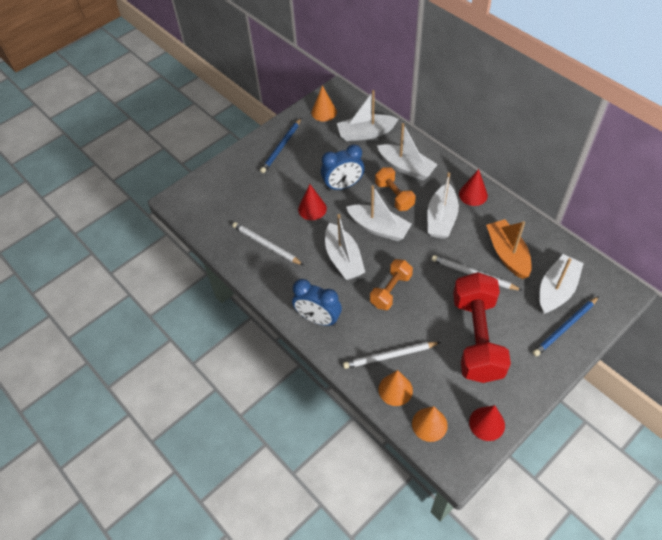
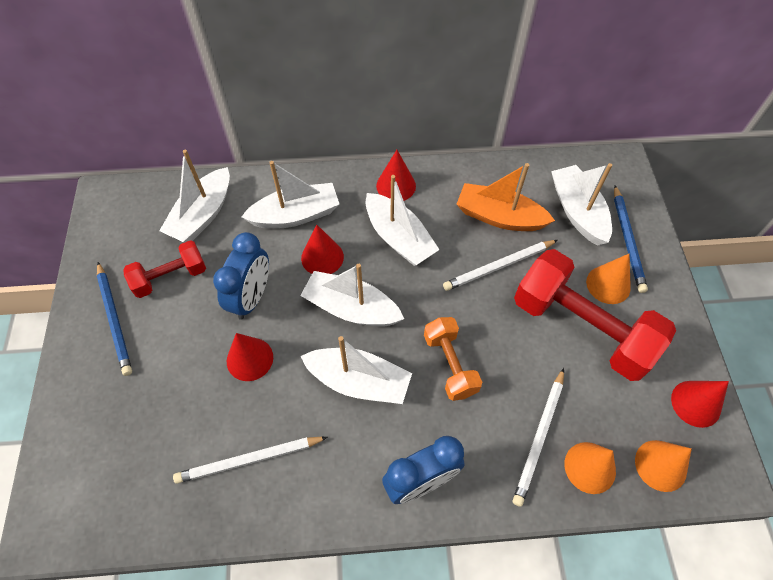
camera: 55 degrees left, 5 degrees up
(321, 149) = (170, 277): none -> red dumbbell
(324, 112) = (119, 231): orange cone -> orange cone (608, 284)
(378, 228) = (351, 308): white boat -> white boat turned 135 degrees counterclockwise
(394, 196) = (322, 257): orange dumbbell -> red cone

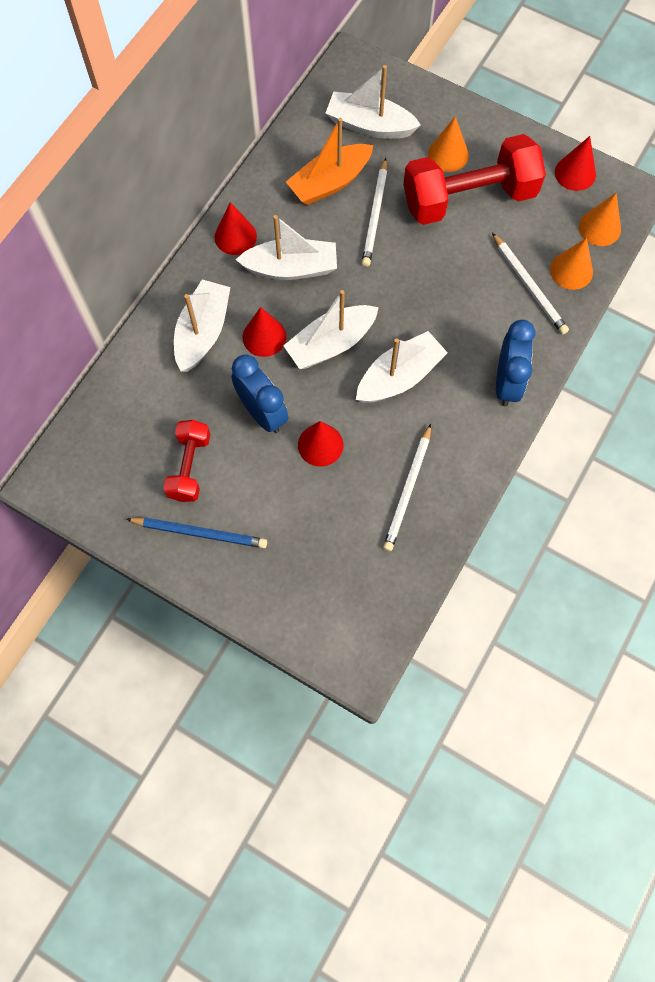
camera: 55 degrees left, 10 degrees up
(202, 215) = (140, 407): white boat -> none
(450, 364) = (432, 305): orange dumbbell -> none
(627, 240) = (422, 112): blue pencil -> none

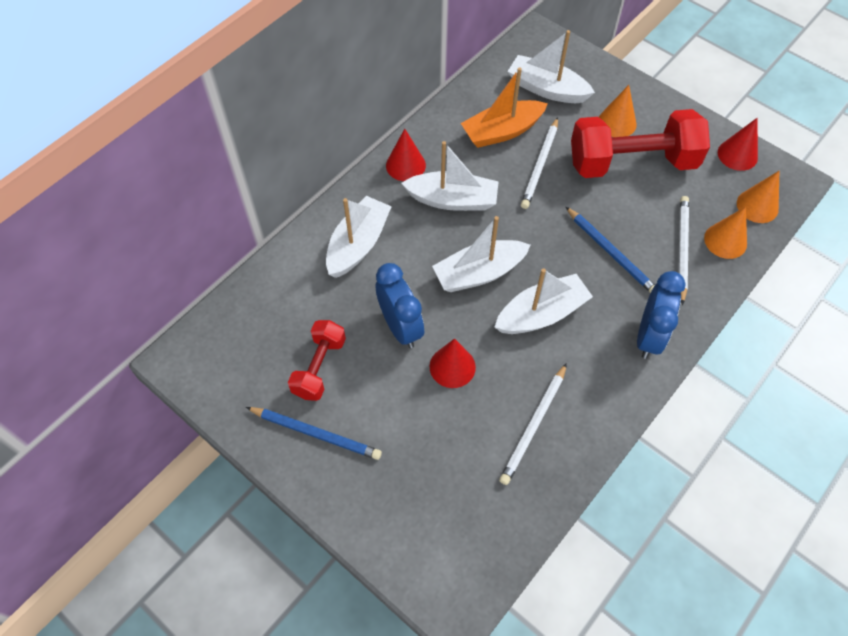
camera: 10 degrees right, 10 degrees down
(264, 337) = (415, 257): red cone -> none
(459, 301) = (611, 252): none -> blue pencil
(529, 286) = (682, 249): white pencil -> white pencil turned 150 degrees counterclockwise

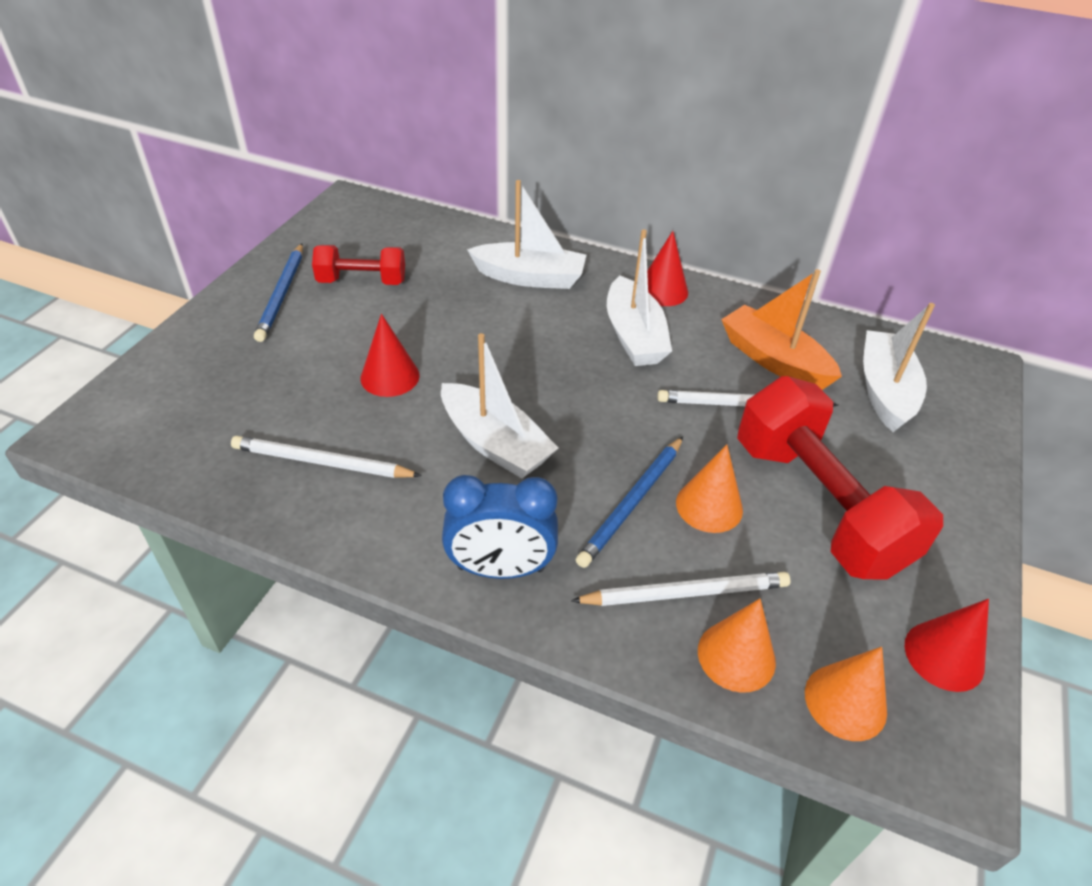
camera: 70 degrees right, 15 degrees down
(400, 327) = (431, 327): blue clock -> none
(479, 273) = (534, 376): white boat -> none
(617, 123) = (884, 476): orange cone -> orange cone (709, 506)

